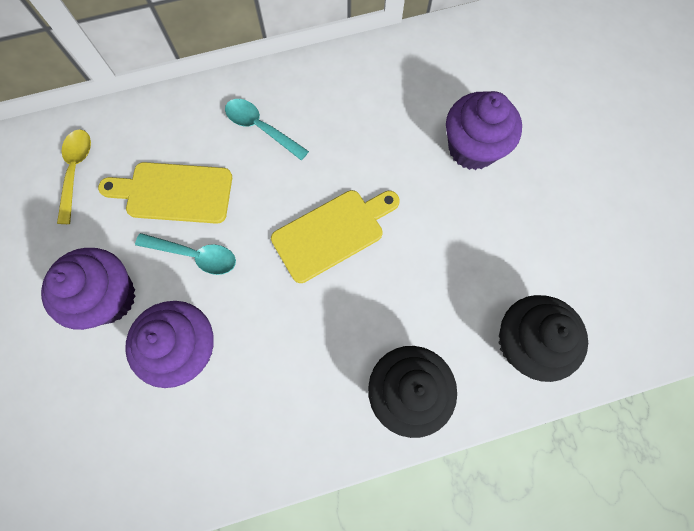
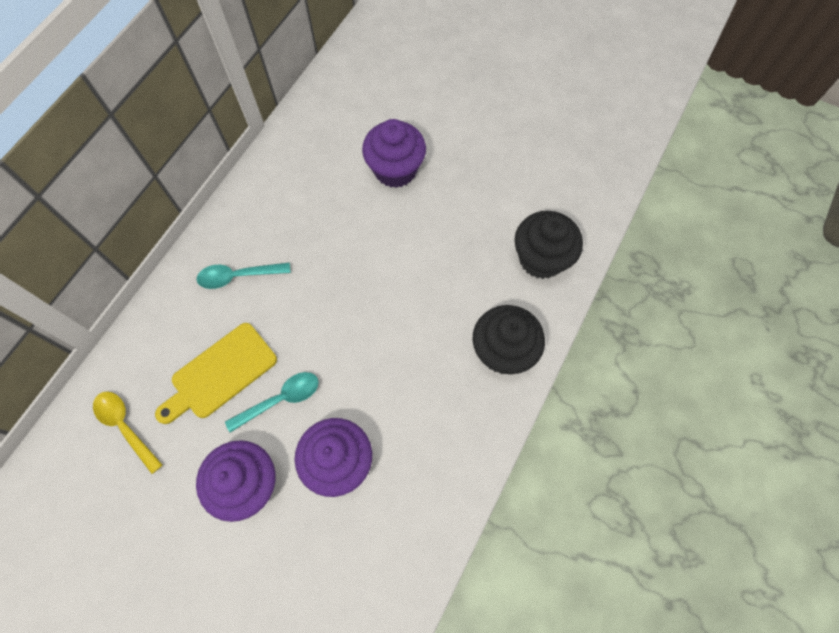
camera: 45 degrees left, 5 degrees down
(332, 233) = (360, 300): yellow cutting board -> none

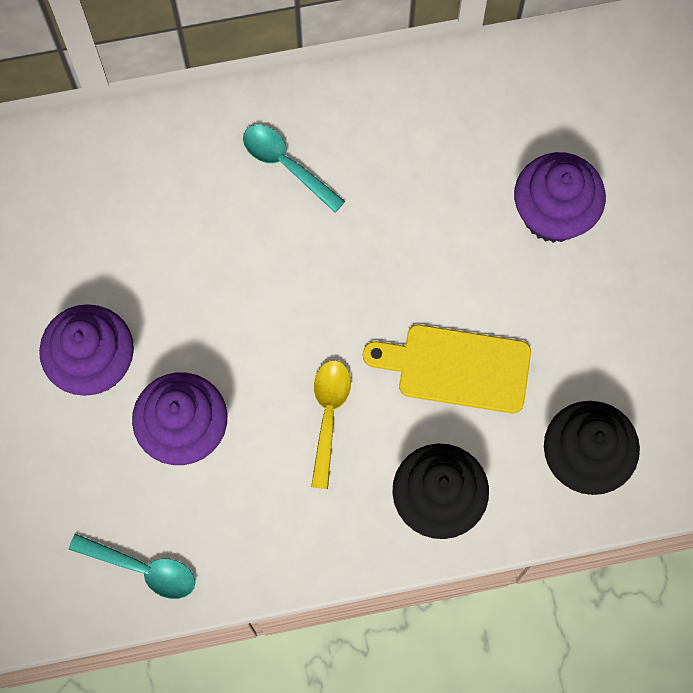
camera: 50 degrees right, 5 degrees up
(125, 427) = (52, 203): yellow spoon -> yellow spoon (328, 416)
(220, 374) = (174, 241): yellow cutting board -> yellow cutting board (456, 368)
(280, 400) = (197, 321): turquoise spoon -> turquoise spoon (142, 569)

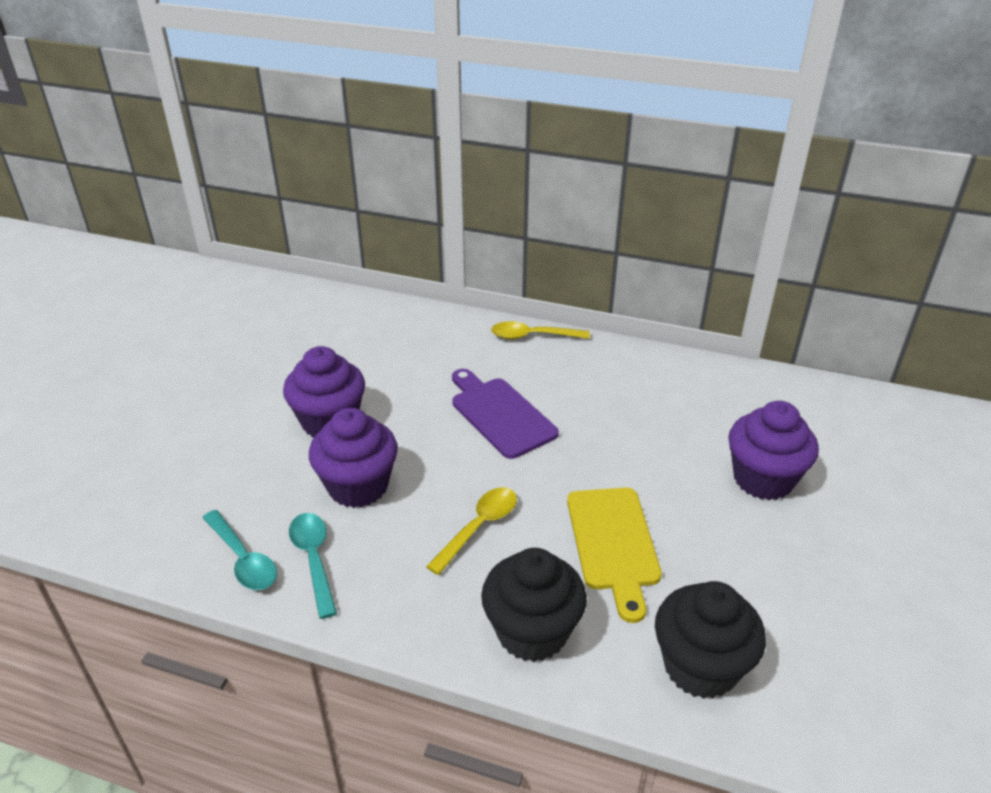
camera: 30 degrees right, 35 degrees down
(224, 115) = (532, 336): none -> yellow spoon
(261, 259) = (500, 414): none -> purple cutting board
(286, 165) = (558, 374): turquoise spoon -> turquoise spoon (314, 559)
(456, 368) = (614, 543): yellow cutting board -> yellow cutting board turned 135 degrees counterclockwise

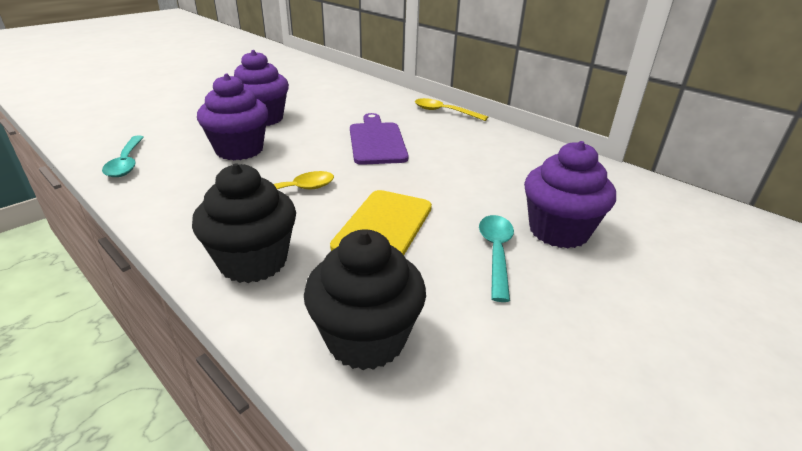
camera: 25 degrees right, 5 degrees down
(314, 559) = (165, 175): turquoise spoon -> turquoise spoon (496, 253)

